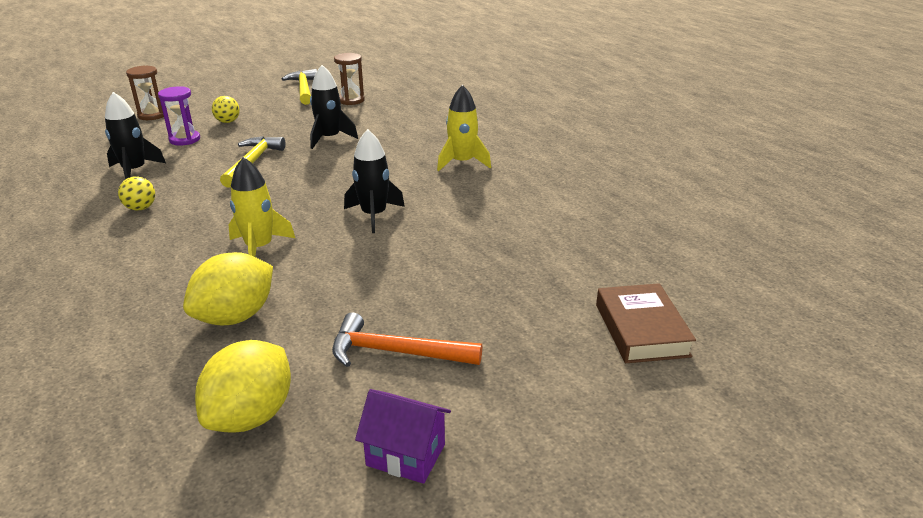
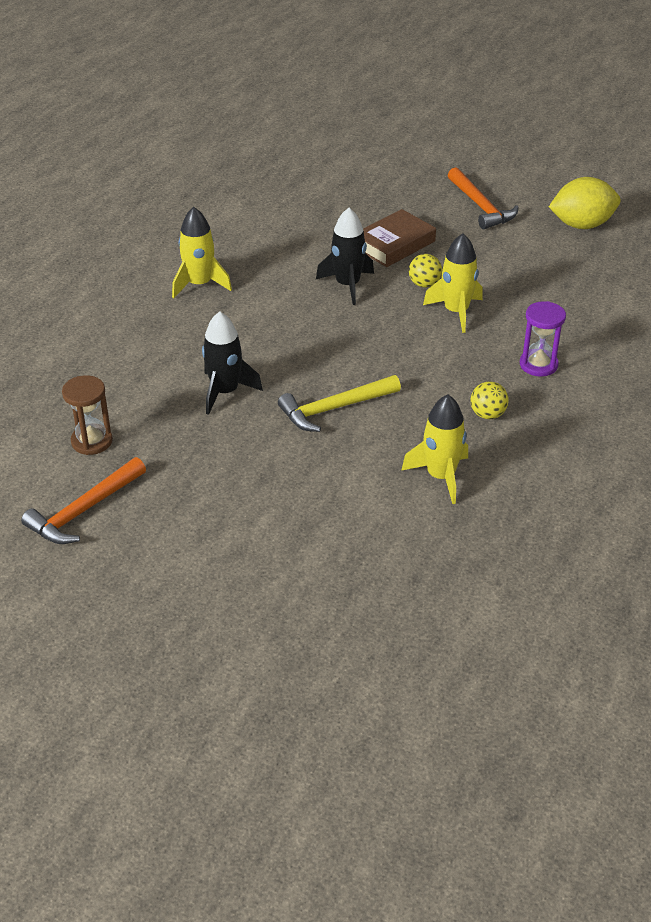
camera: 125 degrees left, 10 degrees up
(134, 171) = (441, 476): black rocket -> yellow rocket
(152, 115) = (306, 591): brown hourglass -> none
(185, 139) = (338, 500): purple hourglass -> purple hourglass (538, 365)
(228, 122) = (257, 502): yellow ball -> yellow ball (424, 284)
(235, 316) = (530, 275): yellow lemon -> none
(304, 89) = (84, 510): yellow hammer -> orange hammer
(406, 455) = (539, 175): purple house -> none
(641, 330) = (360, 144): brown book -> brown book (394, 244)

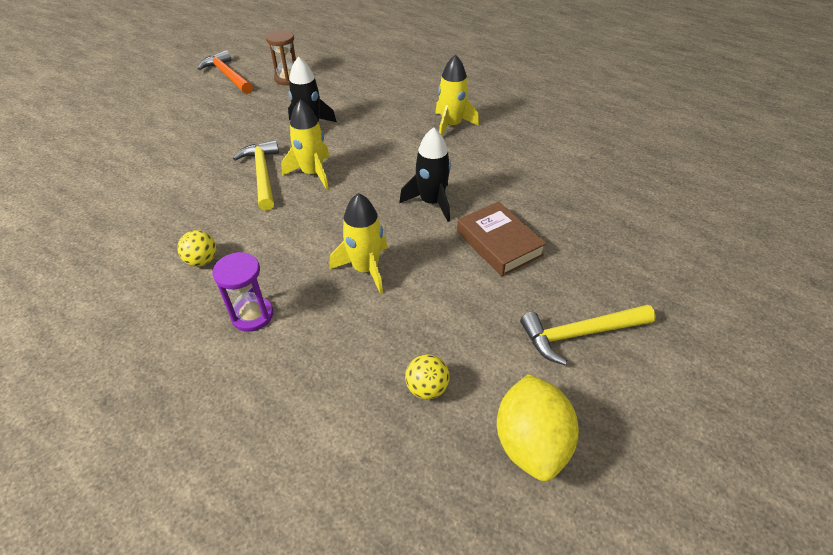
camera: 100 degrees right, 5 degrees up
(424, 284) = (420, 254): yellow ball -> yellow ball (427, 388)
(441, 476) = (148, 218): yellow rocket -> yellow rocket (313, 173)
(480, 206) = (580, 334): orange hammer -> yellow hammer

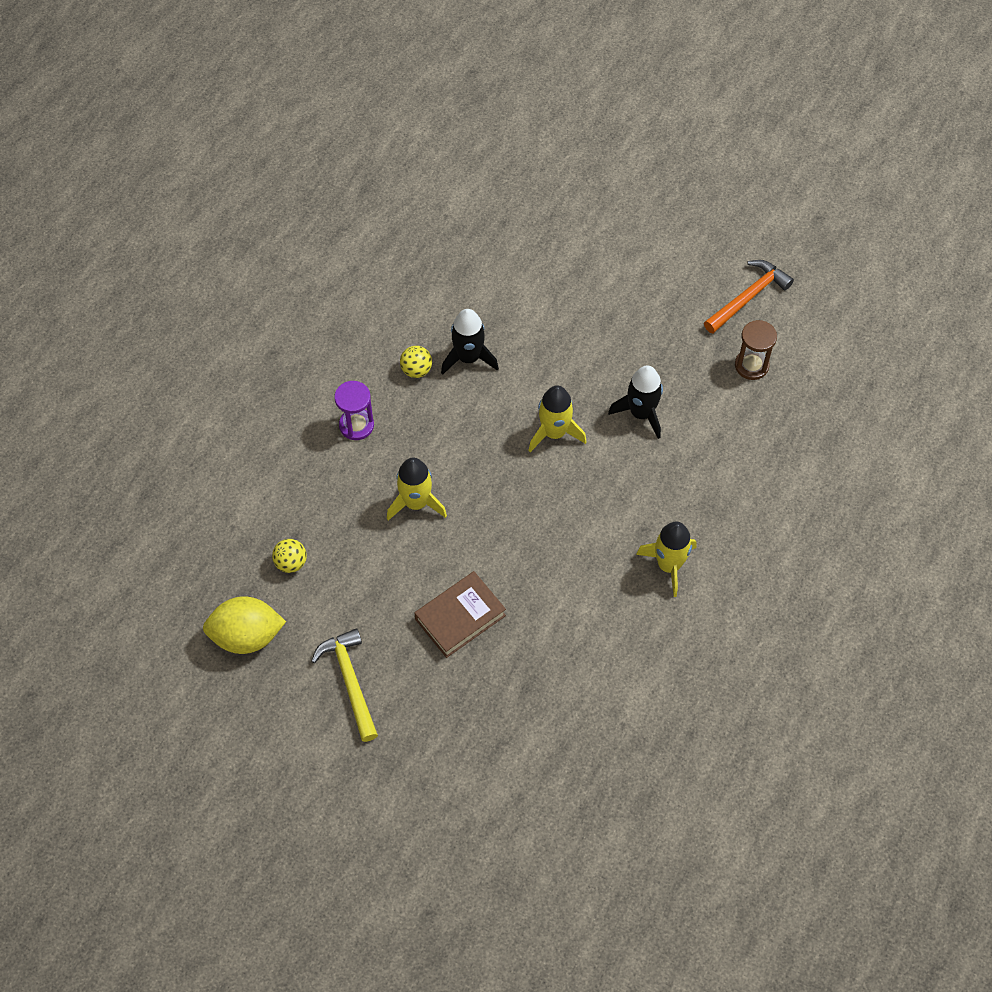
camera: 85 degrees right, 15 degrees up
(262, 175) = (546, 386): yellow hammer -> none
(431, 202) = (517, 552): black rocket -> black rocket (468, 357)

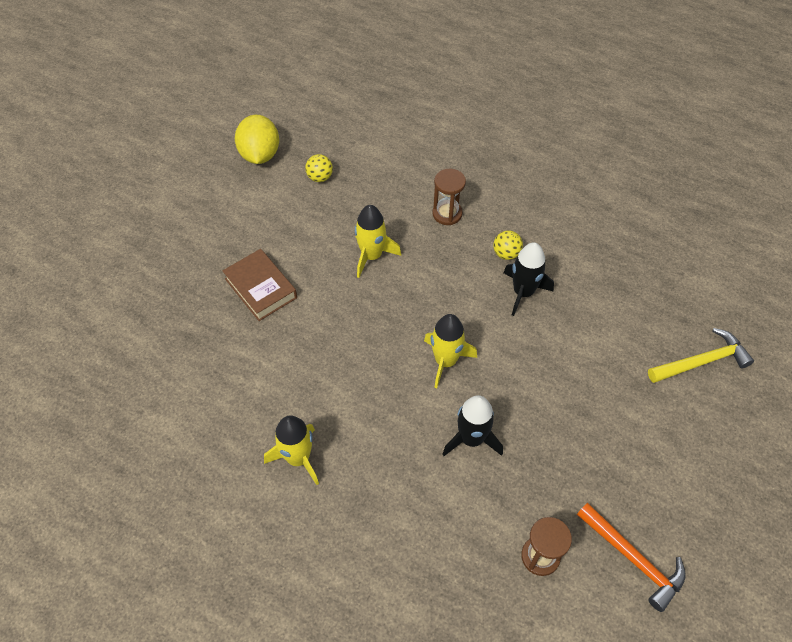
camera: 90 degrees right, 5 degrees down
(350, 681) = (213, 217): yellow hammer -> yellow hammer (702, 361)
(356, 425) = (447, 214): purple hourglass -> brown hourglass

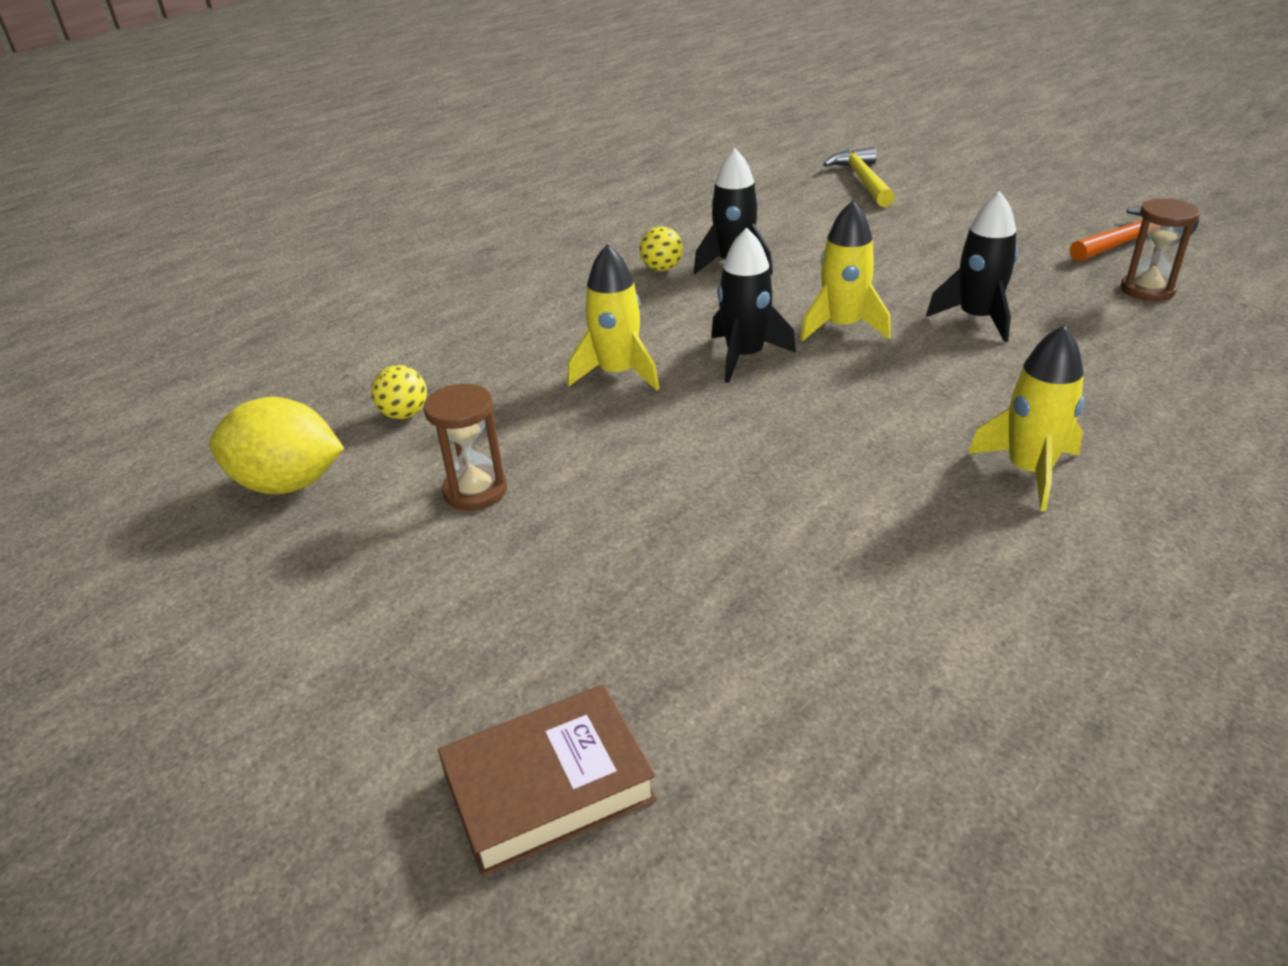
camera: 75 degrees left, 20 degrees down
(260, 288) = (643, 498): brown book -> brown book (549, 787)
(400, 313) = (744, 356): none -> black rocket
(447, 214) = (563, 304): brown hourglass -> brown hourglass (475, 491)

